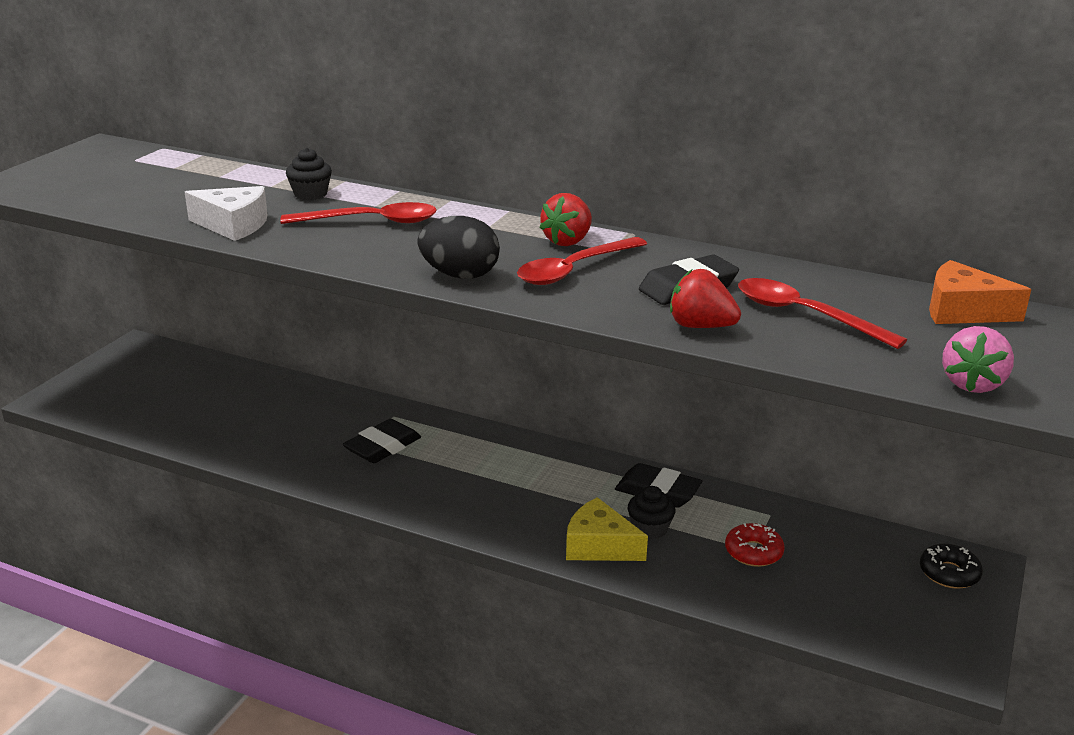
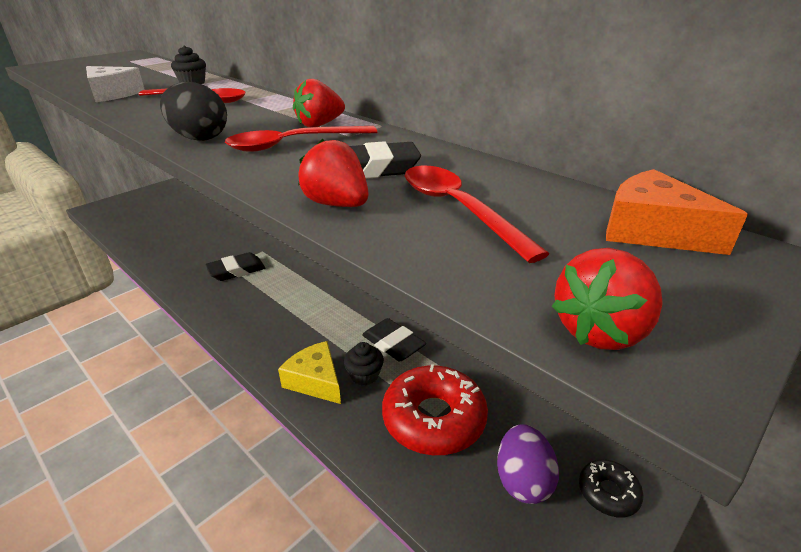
camera: 20 degrees right, 5 degrees up
(753, 552) = (434, 419): red donut -> red donut, size x2.00
(870, 582) = (522, 480): none -> purple egg
(972, 384) = (601, 331): pink strawberry -> red strawberry

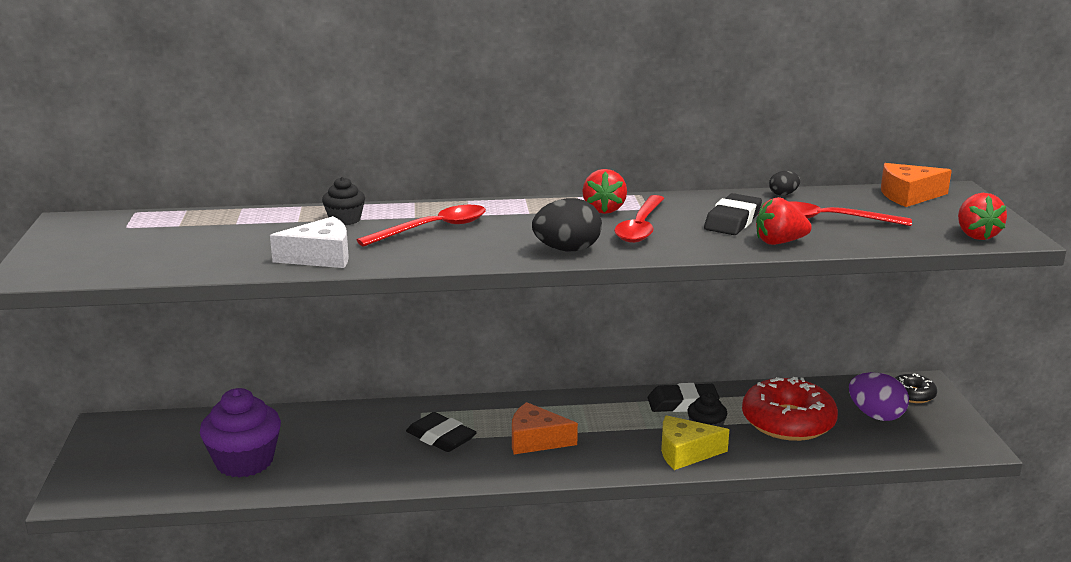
camera: 50 degrees left, 10 degrees down
(157, 230) = (244, 462): none -> purple cupcake
(236, 270) = (441, 438): black eraser -> black eraser turned 60 degrees counterclockwise
(267, 305) = (536, 440): none -> orange cheese
(497, 169) = (783, 194): none -> black egg

